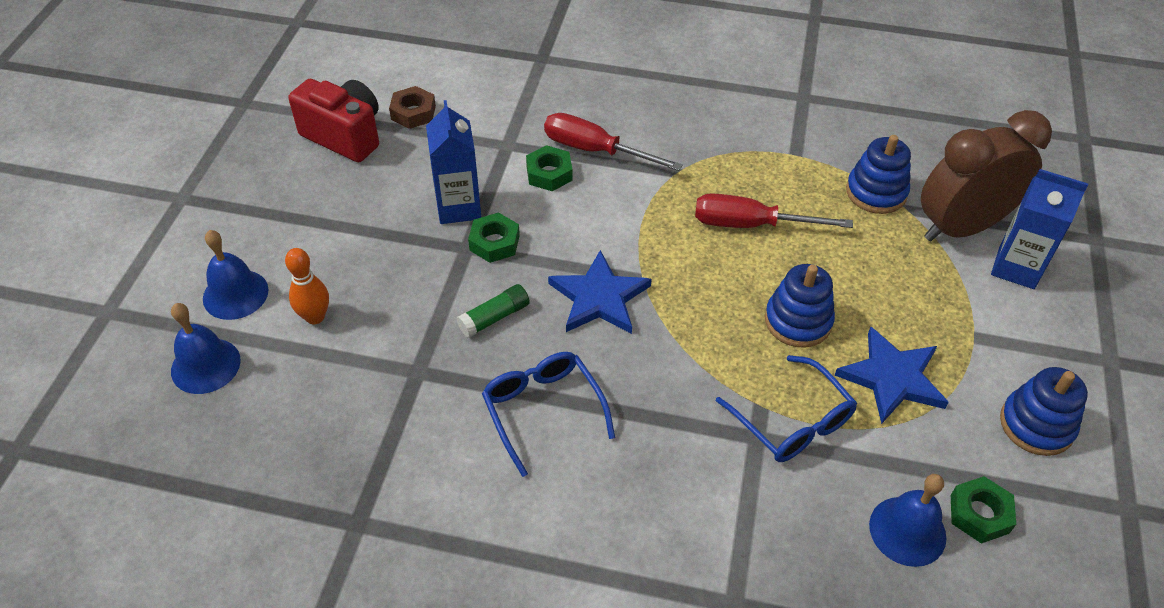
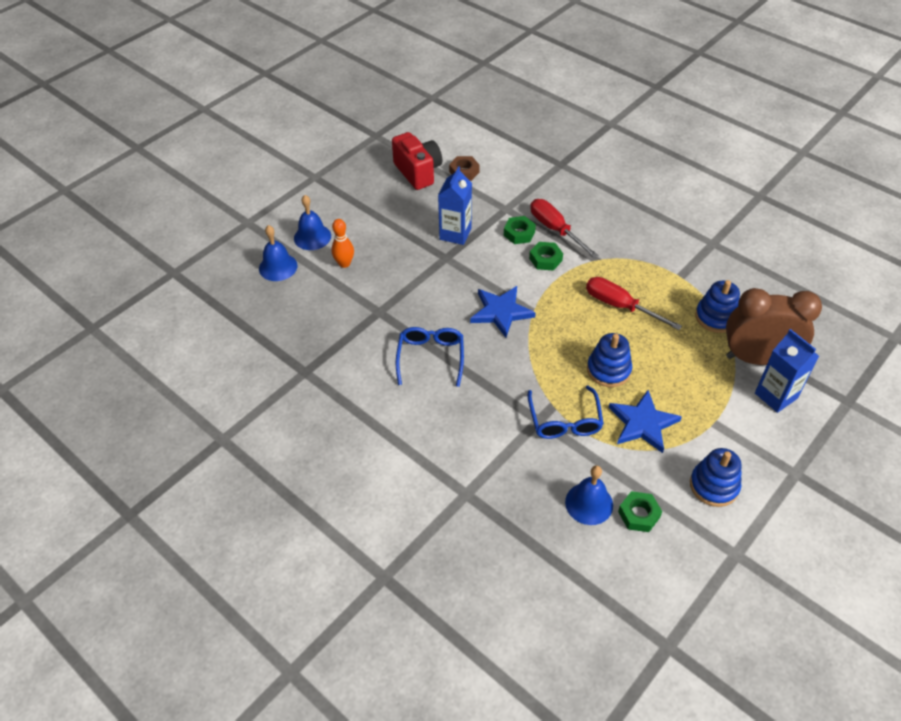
camera: 30 degrees right, 0 degrees up
(494, 242) = (462, 260): green nut -> green nut (545, 259)
(494, 317) = (436, 300): green glue stick -> none

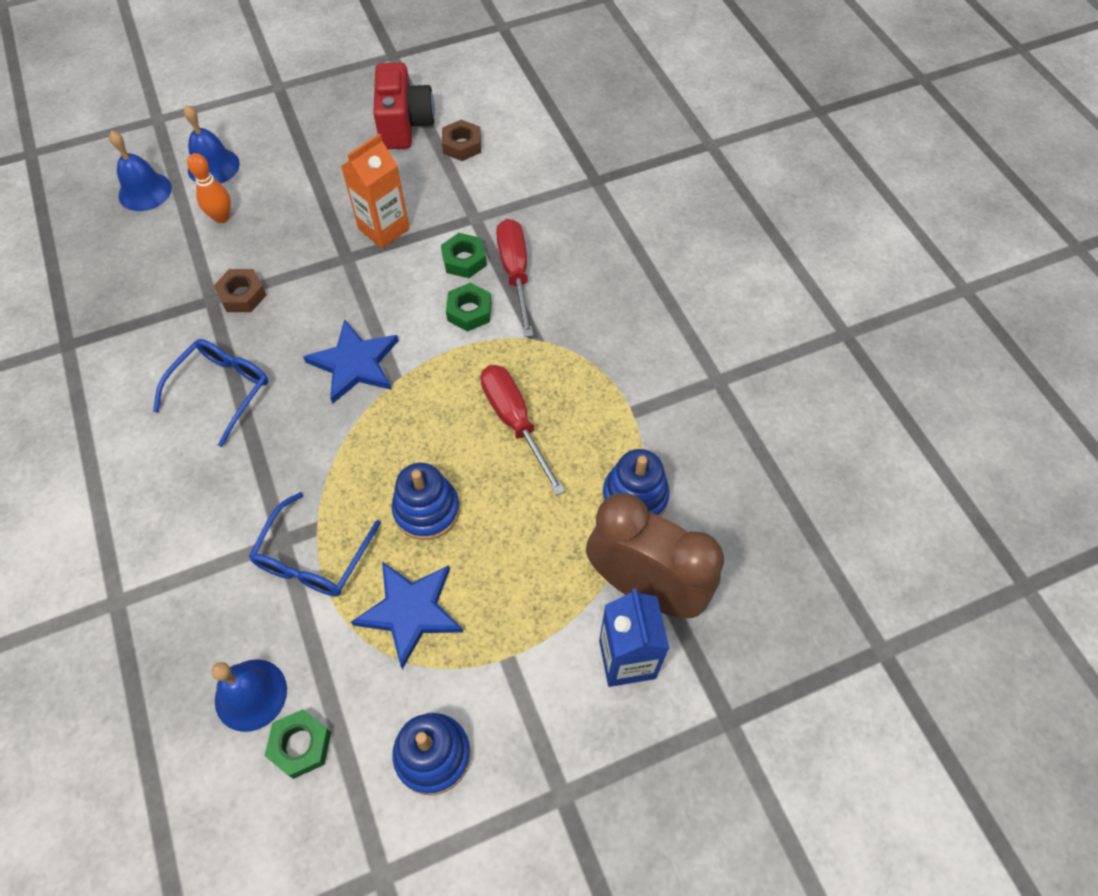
camera: 25 degrees right, 10 degrees up
(397, 301) = (242, 295): none -> brown nut
(455, 234) = (384, 229): blue carton -> orange carton

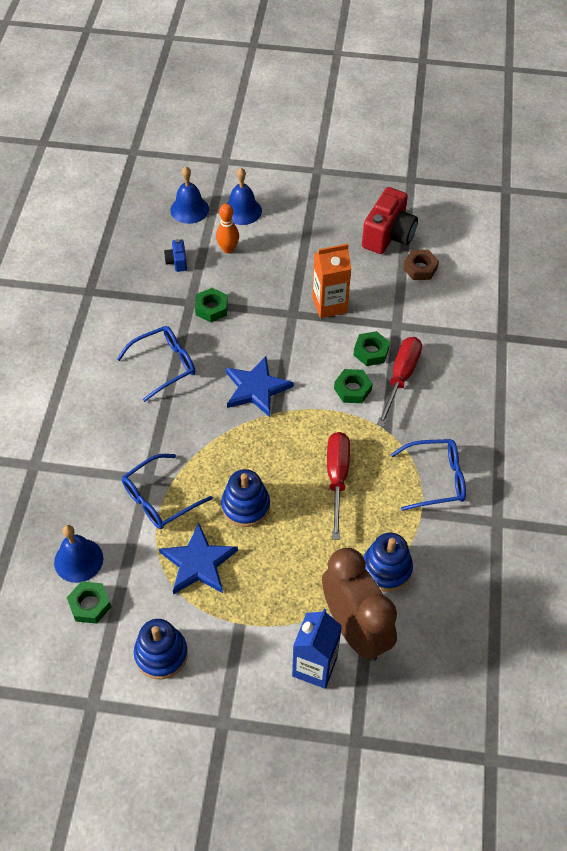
camera: 30 degrees right, 5 degrees down
(165, 259) = (177, 262): none -> blue camera
(242, 295) = (211, 308): brown nut -> green nut
(624, 366) = (436, 479): none -> blue glasses

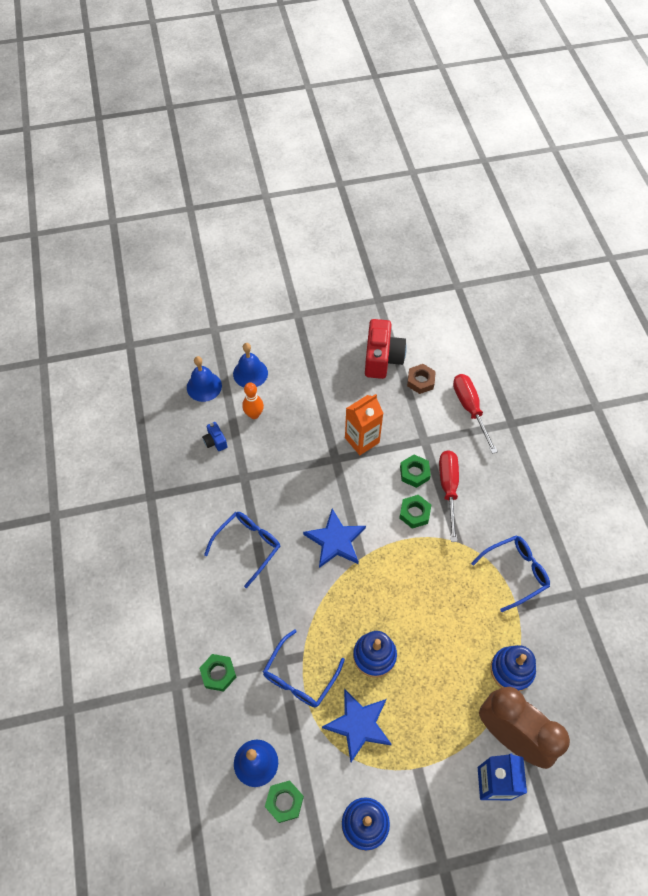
camera: 20 degrees left, 5 degrees up
(211, 308) = (264, 477): green nut -> green nut (218, 674)
(337, 478) = (437, 601): red screwdriver -> red screwdriver (470, 409)

